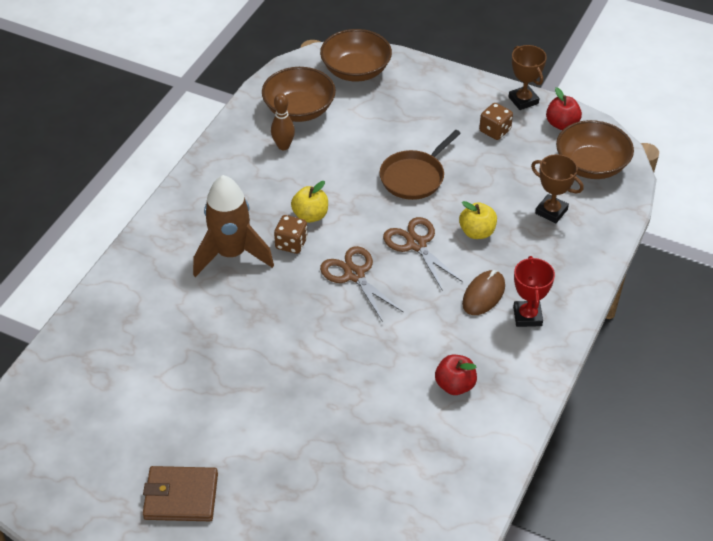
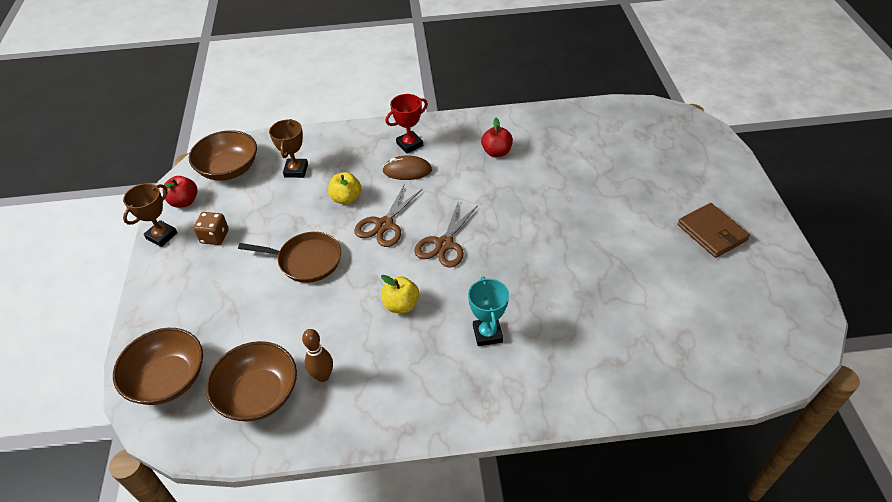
camera: 120 degrees left, 0 degrees up
(231, 254) = (487, 334): brown rocket -> turquoise trophy
(291, 244) = (443, 300): brown dice -> none

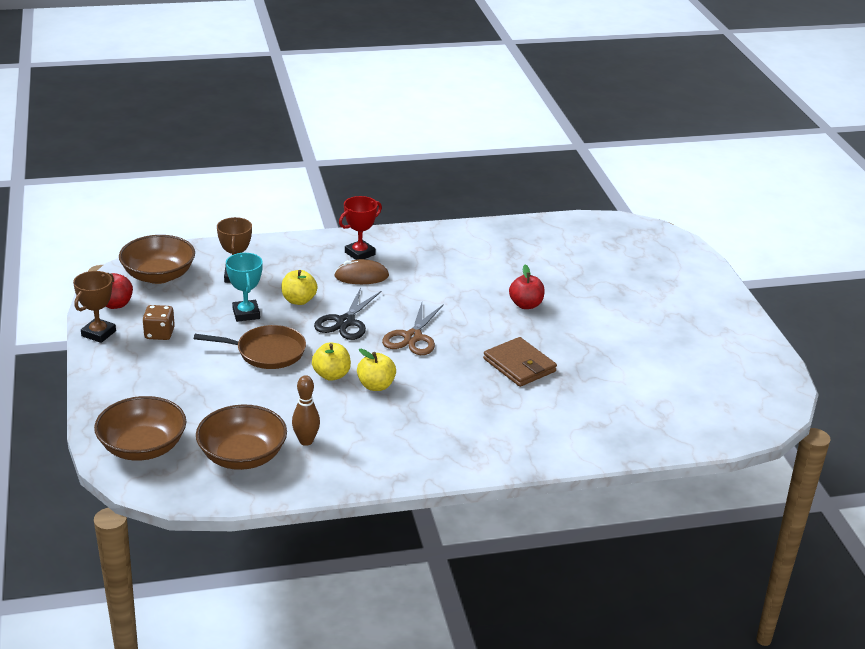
camera: 10 degrees left, 15 degrees down
(361, 290) = (331, 375): none -> yellow apple
(384, 225) = (345, 322): brown scissors -> black scissors
(487, 334) = (469, 406): turquoise trophy -> turquoise trophy (246, 314)
(496, 152) = (457, 260): red apple -> red apple (525, 305)
(711, 232) = (686, 325): brown wallet -> brown wallet (519, 365)

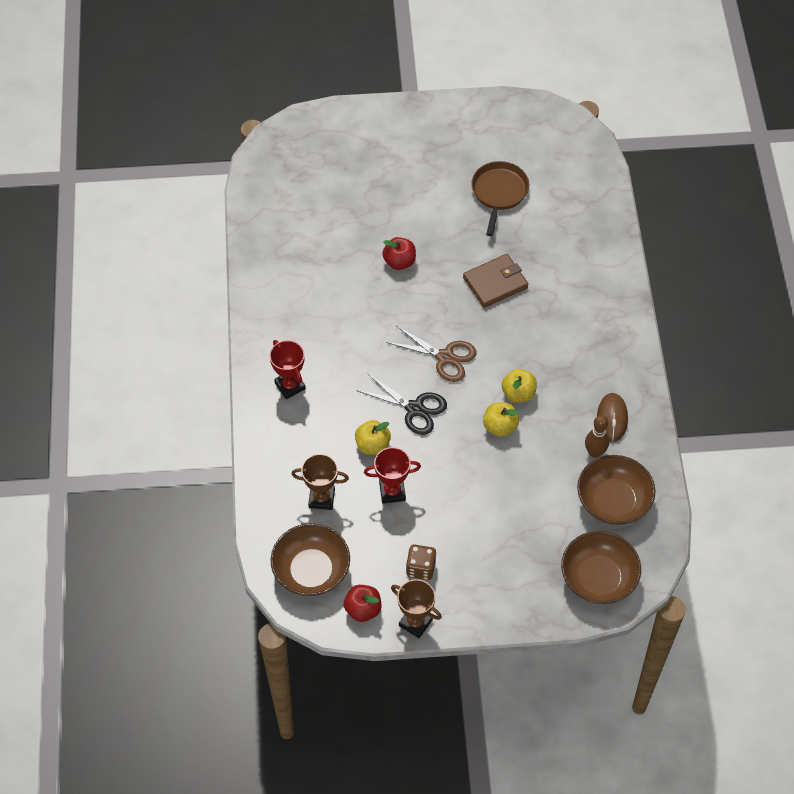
camera: 80 degrees left, 25 degrees up
(246, 314) = (392, 492): turquoise trophy -> red trophy
(267, 352) = (460, 476): brown pan -> brown pan (499, 193)
(361, 276) = (334, 388): brown mouse -> brown mouse (612, 418)

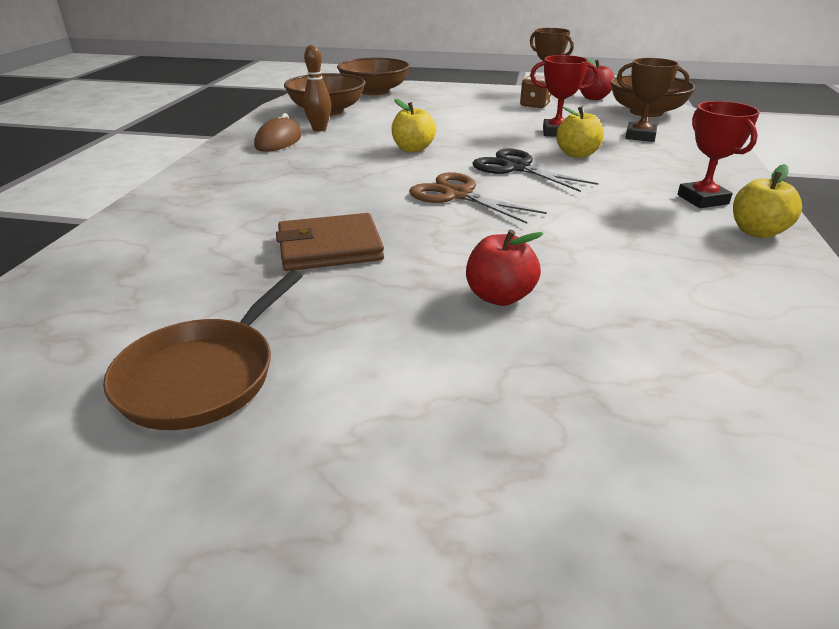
camera: 165 degrees left, 25 degrees down
(518, 393) = (374, 163): yellow apple -> yellow apple (757, 232)

